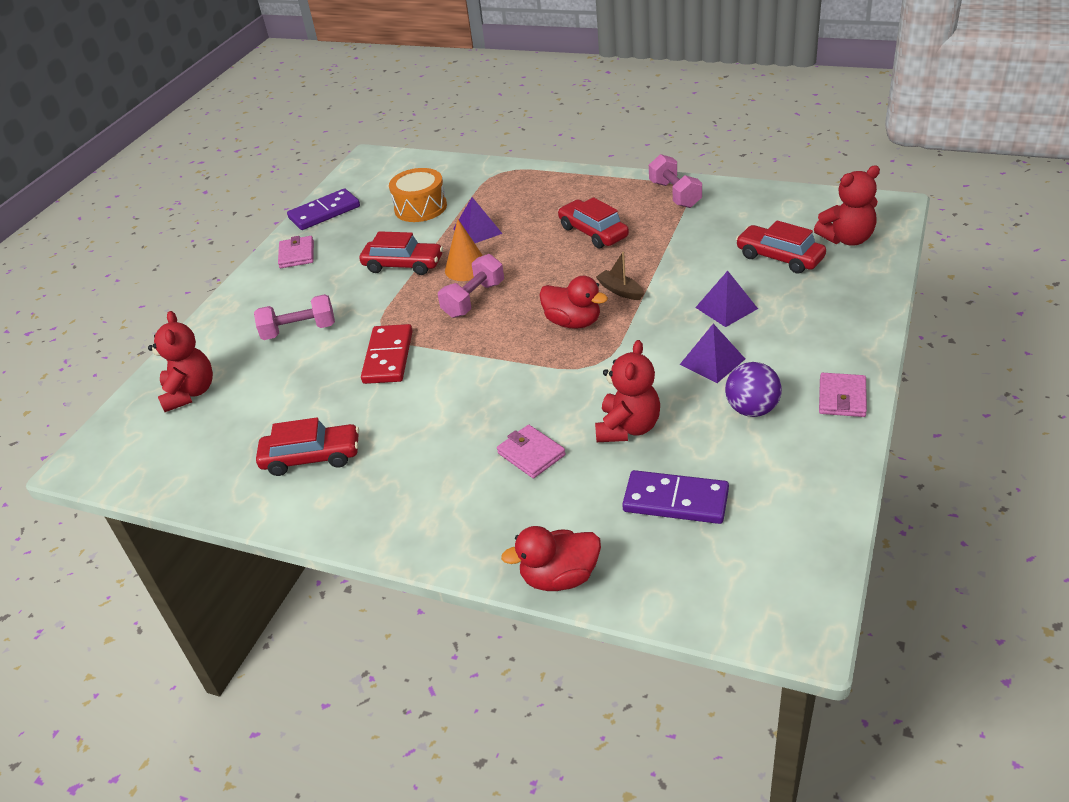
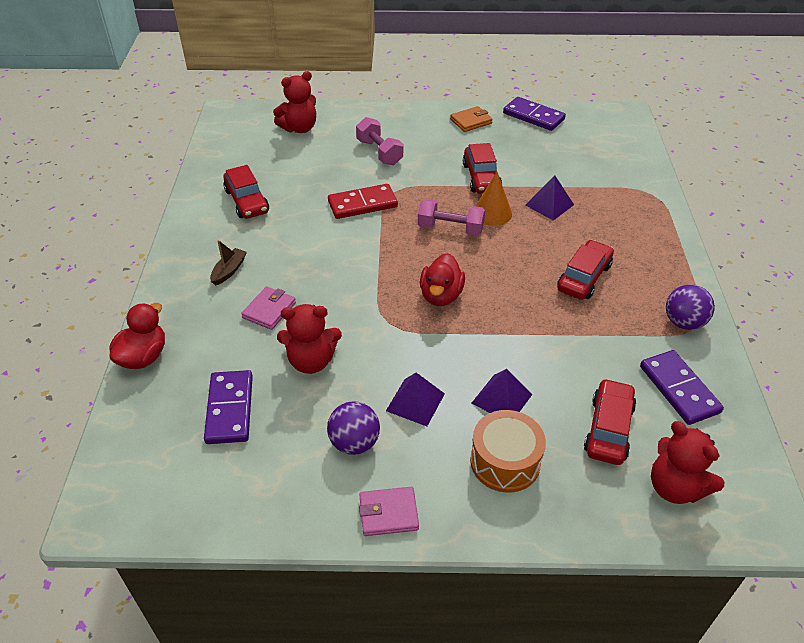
camera: 65 degrees right, 5 degrees up
(297, 255) = (471, 121): pink wallet -> orange wallet
(420, 207) = (567, 163): orange drum -> orange drum (505, 461)
(559, 577) = (143, 357): red duck -> red duck turned 60 degrees clockwise
(620, 291) = (499, 316): brown boat -> brown boat (229, 271)
(675, 194) = (683, 322): pink dumbbell -> purple ball
(748, 214) = (679, 389): none -> purple domino

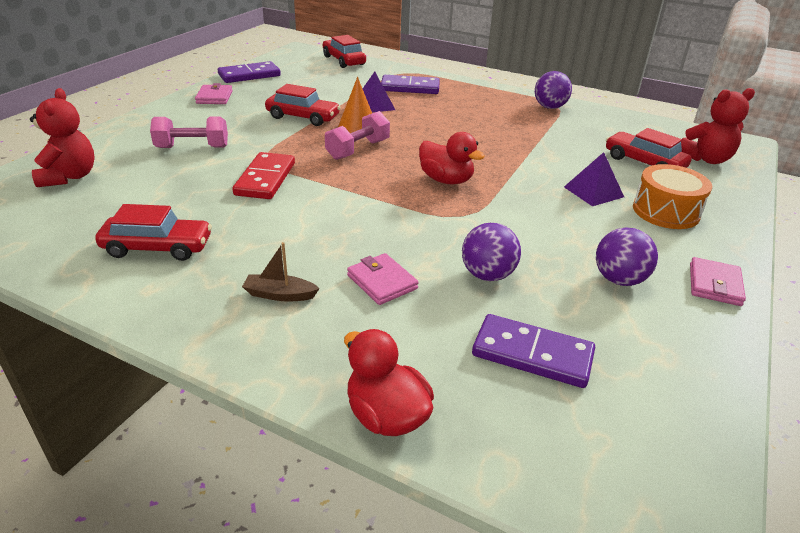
camera: 65 degrees left, 10 degrees down
(229, 271) = (279, 295): brown boat -> brown boat turned 45 degrees counterclockwise
(311, 361) = (487, 275): red teddy bear -> purple ball
(415, 402) = (578, 232): purple pyramid -> none
(471, 121) = (214, 97): orange wallet -> pink wallet
(584, 277) = (475, 121): red car -> red car (344, 60)
(679, 389) = (614, 129): purple domino -> purple domino (410, 87)

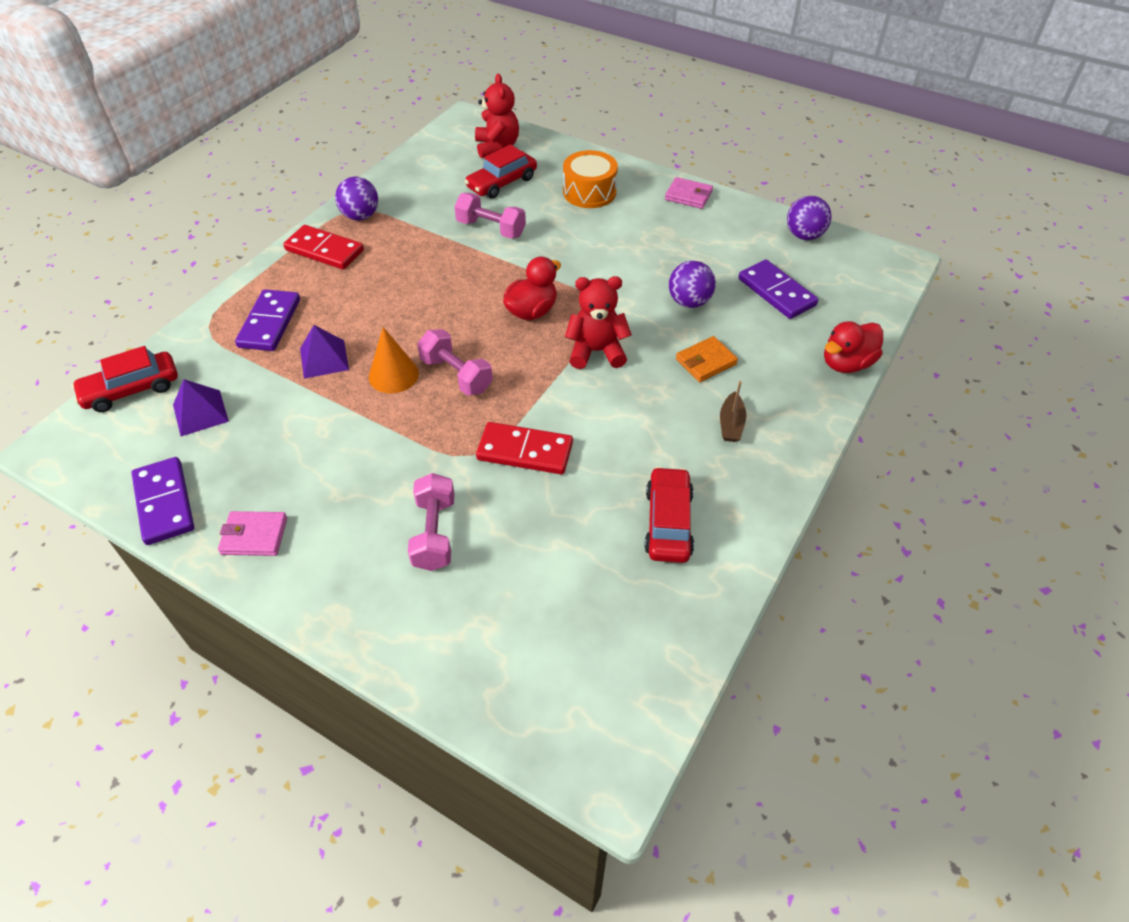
camera: 85 degrees left, 15 degrees up
(69, 177) = (512, 652): red teddy bear -> red teddy bear (596, 351)
(303, 117) = (352, 428): red car -> none
(382, 282) = (706, 362): pink wallet -> orange wallet
(498, 98) = (324, 250): none -> red domino
(532, 354) = (776, 292): purple domino -> purple domino turned 60 degrees counterclockwise
(564, 159) = (491, 228): none -> pink dumbbell
(593, 192) = (556, 223): purple pyramid -> purple pyramid (200, 413)
(619, 279) = (687, 237): purple ball -> purple ball (804, 235)

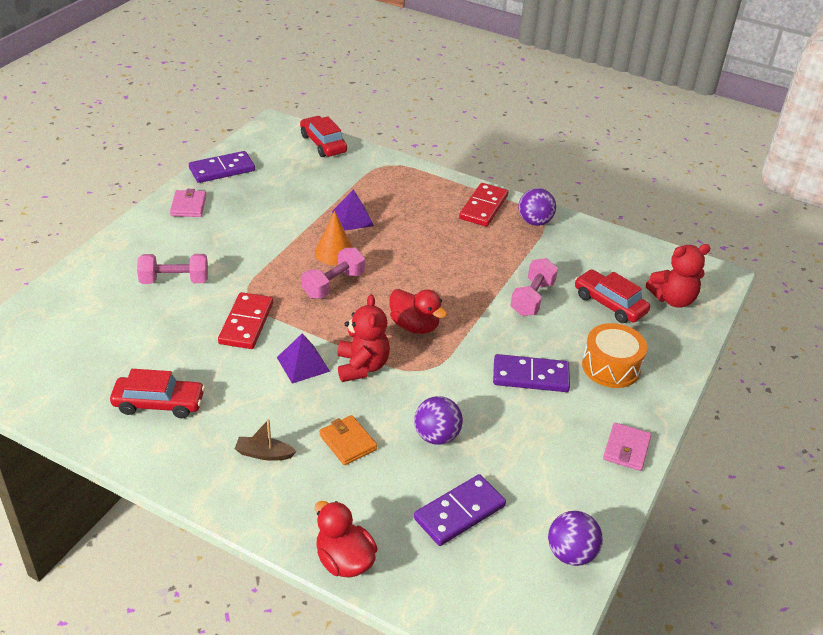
camera: 85 degrees right, 10 degrees down
(200, 413) = (299, 172): purple pyramid -> purple pyramid (303, 364)
(269, 323) = (392, 190): purple domino -> purple domino (530, 376)

